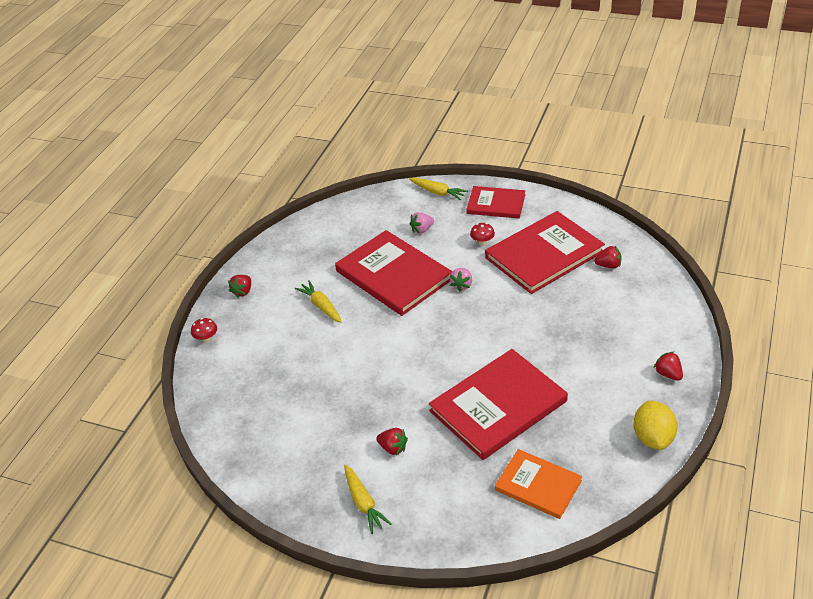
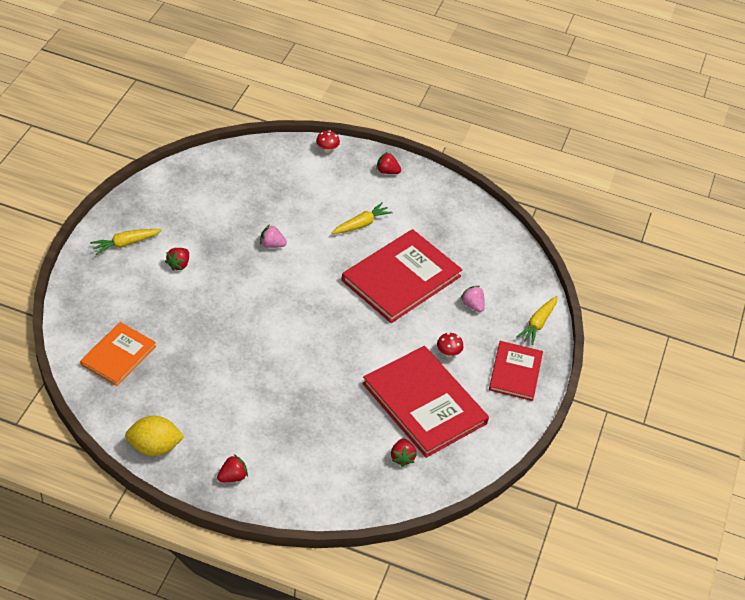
camera: 80 degrees right, 5 degrees up
(461, 285) = (381, 329): pink strawberry -> pink strawberry (271, 245)
(498, 406) = (213, 339): red book -> none

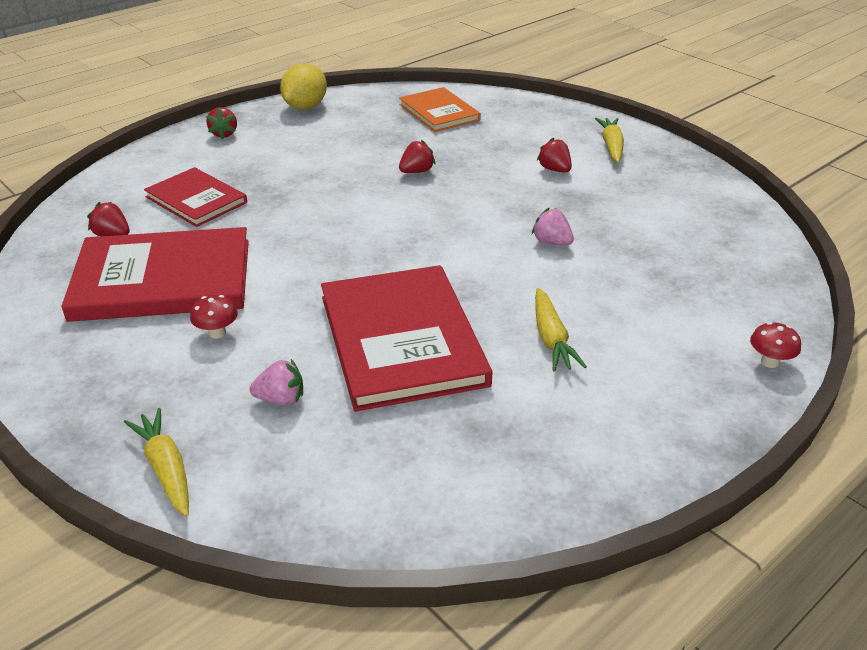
camera: 125 degrees right, 10 degrees down
(271, 245) = (551, 242): pink strawberry -> pink strawberry turned 90 degrees counterclockwise
(387, 171) = (684, 420): red strawberry -> red strawberry (416, 171)
(515, 372) = (108, 390): red book -> red book (196, 200)

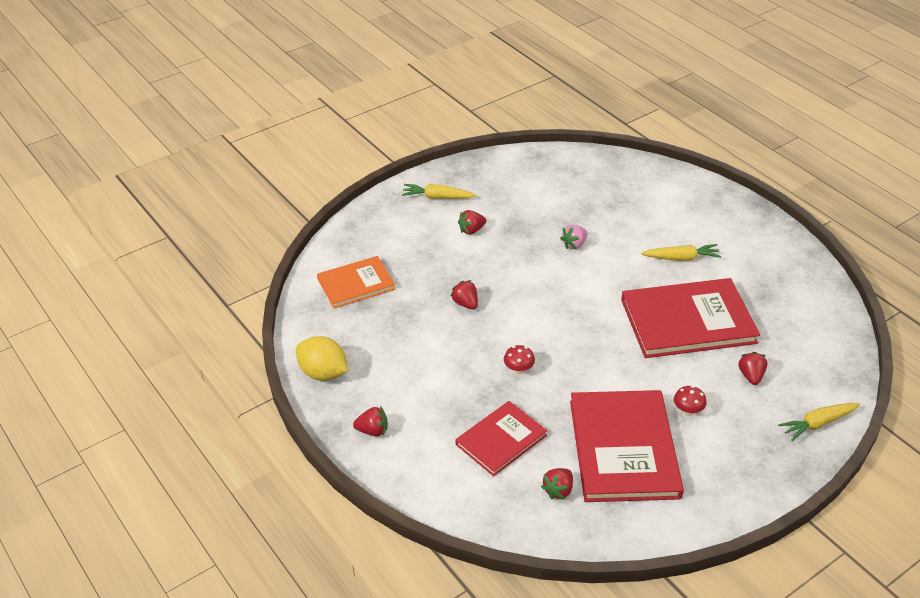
camera: 85 degrees left, 5 degrees up
(281, 399) = (751, 376): pink strawberry -> red strawberry
(769, 362) = (695, 183): red mushroom -> red mushroom (518, 370)

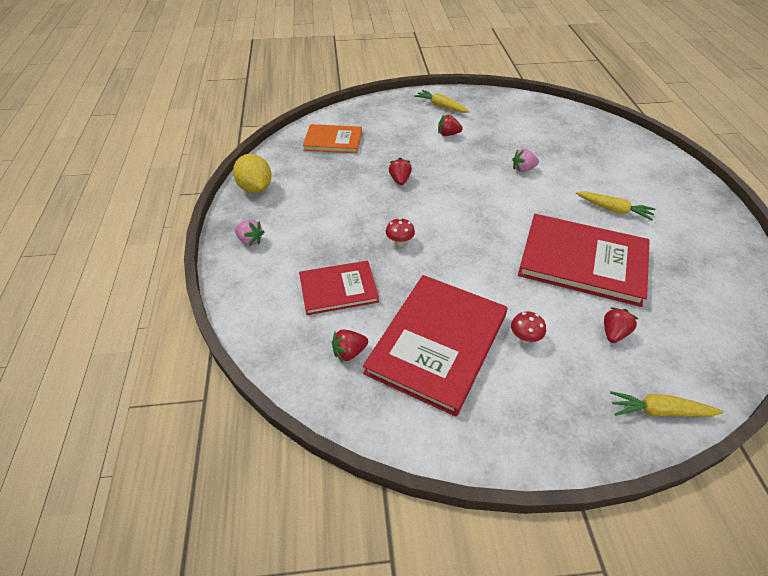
camera: 30 degrees right, 5 degrees up
(372, 431) = (250, 240): red strawberry -> pink strawberry

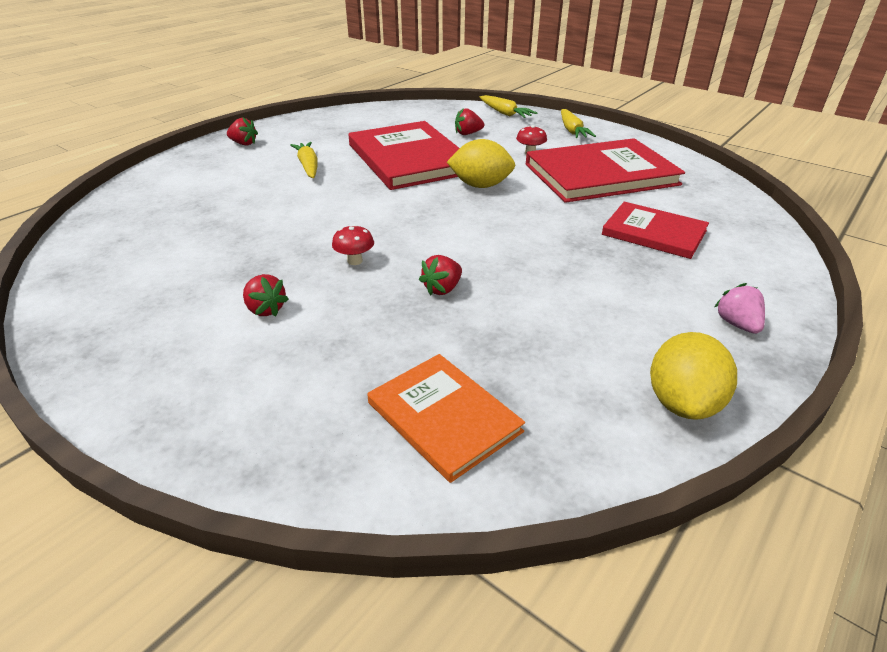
camera: 135 degrees left, 10 degrees down
(349, 352) = (682, 197): red strawberry -> red strawberry (244, 144)
(399, 242) = (541, 235): red mushroom -> red mushroom (355, 261)
(441, 106) = (164, 363): yellow carrot -> yellow carrot (572, 131)
(493, 264) = (480, 186): none -> yellow lemon
(523, 169) = (292, 225): pink strawberry -> none

